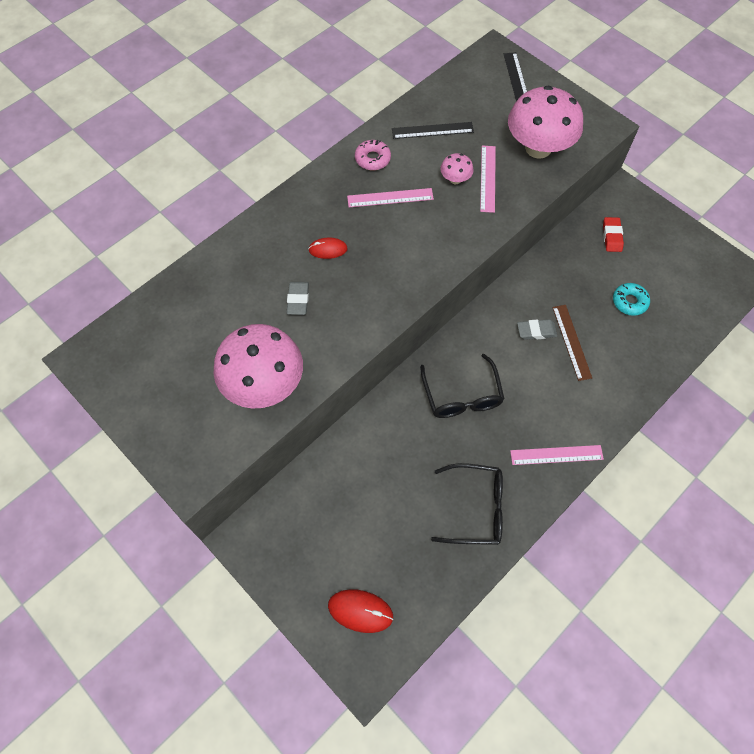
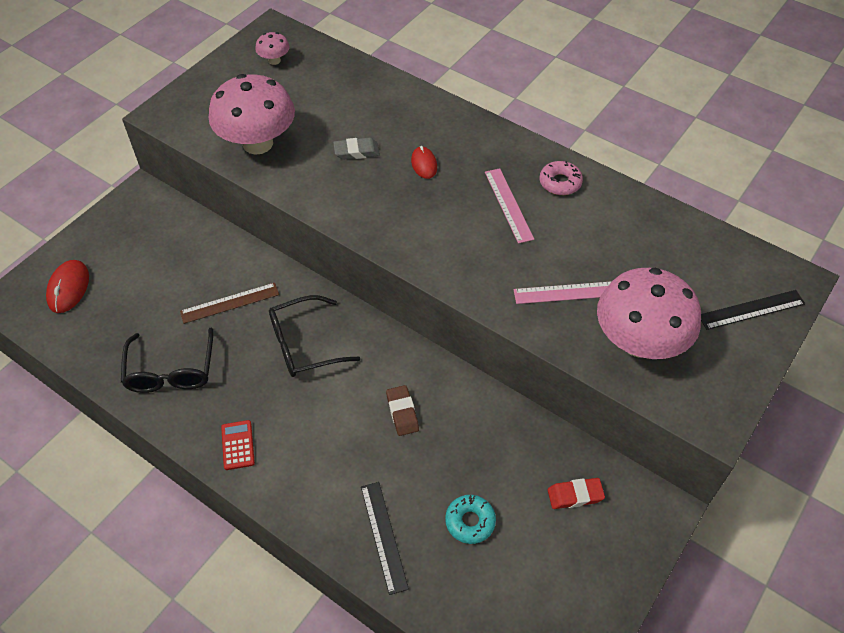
camera: 80 degrees right, 10 degrees down
(432, 130) = (625, 231): black ruler -> black ruler (384, 536)
(455, 179) = (555, 260): pink mushroom -> pink mushroom (274, 60)
(536, 331) = (402, 412): grey eraser -> brown eraser
(556, 455) = (238, 445): pink ruler -> red calculator
(571, 342) = (394, 453): brown ruler -> brown ruler (230, 303)

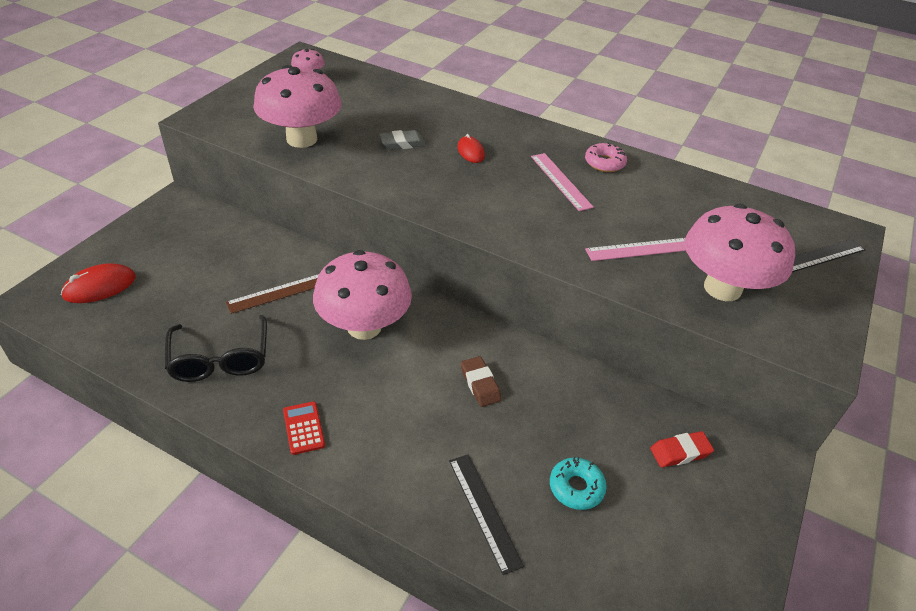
camera: 10 degrees left, 10 degrees down
(68, 288) = (100, 287): red mouse -> red mouse turned 60 degrees clockwise
(304, 345) = (364, 327): black glasses -> pink mushroom

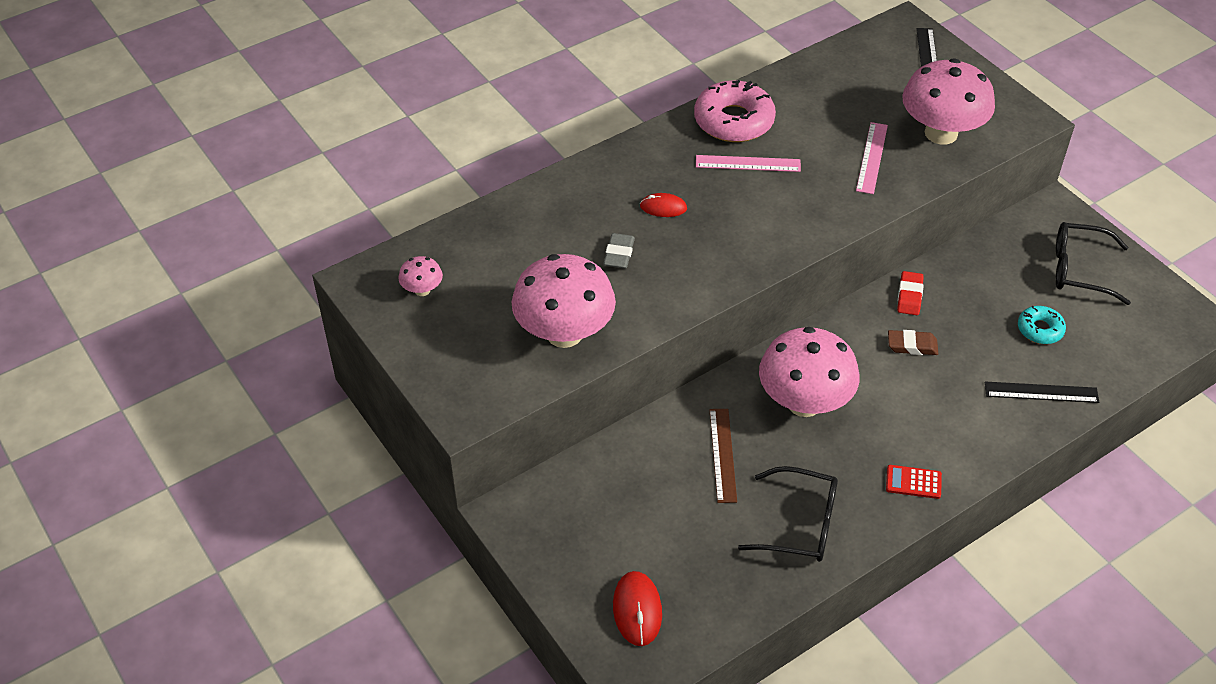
camera: 60 degrees left, 5 degrees up
(604, 163) = (733, 121): pink donut -> pink donut, size x1.82
(680, 452) = (1030, 255): red eraser -> red eraser (909, 296)
(696, 505) = (1079, 270): none -> black glasses

